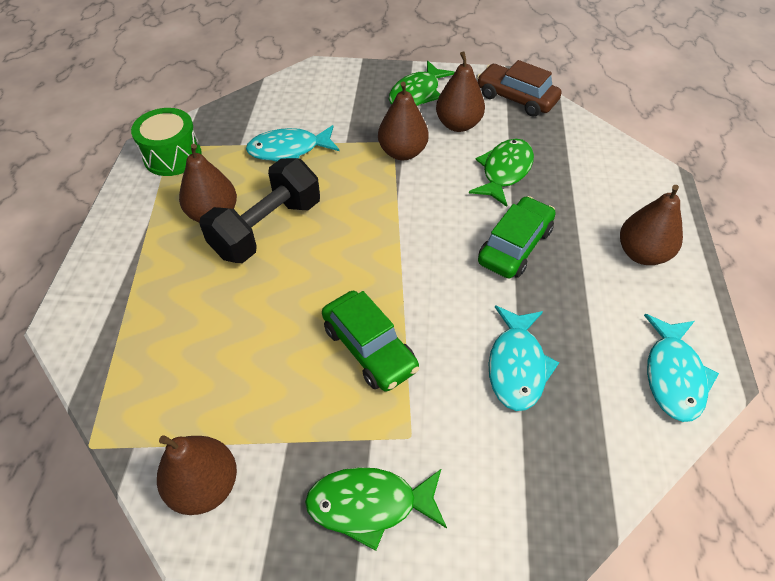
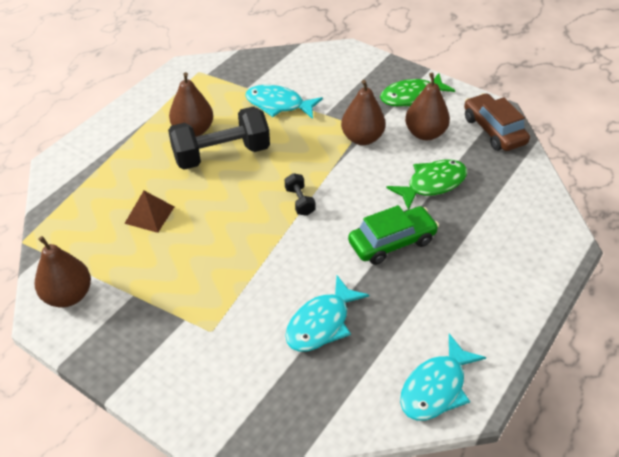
camera: 30 degrees right, 5 degrees down
(172, 156) = (195, 79): green drum -> none
(234, 334) = (149, 215): none -> brown pyramid
(369, 348) = (228, 263): green car -> none
(370, 504) = (154, 356): green fish -> none
(392, 244) = (299, 201): none -> black dumbbell
(641, 254) = (493, 292): brown pear -> none

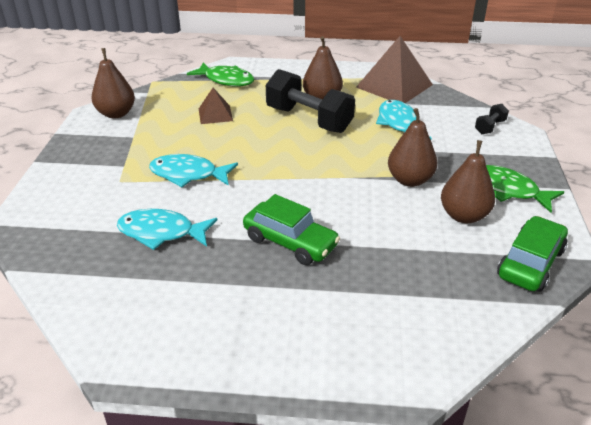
camera: 60 degrees right, 10 degrees down
(215, 77) = (394, 86): none -> brown pyramid
(299, 201) = (293, 174): black dumbbell -> black dumbbell (489, 127)
(432, 184) = (395, 243): green fish -> green fish (226, 80)
(436, 387) = (125, 329): turquoise fish -> turquoise fish (188, 174)
(493, 130) = (530, 263): brown car -> green car

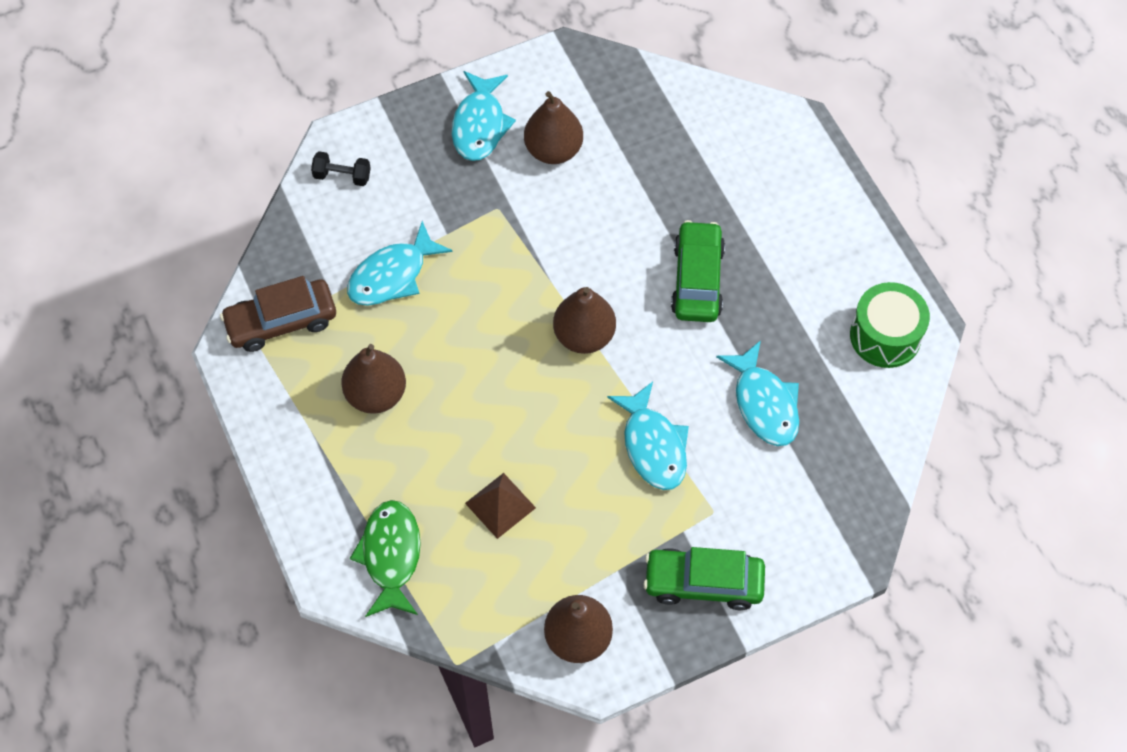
camera: 120 degrees left, 25 degrees up
(139, 328) = (885, 336): none -> green drum
(309, 119) = (444, 382): black dumbbell -> none
(394, 86) = (281, 322): brown pyramid -> brown car
(410, 180) = (517, 218): brown pear -> brown pear (584, 336)
(508, 190) = (479, 125): green fish -> turquoise fish
(530, 263) = (594, 80): green car -> green car (703, 583)

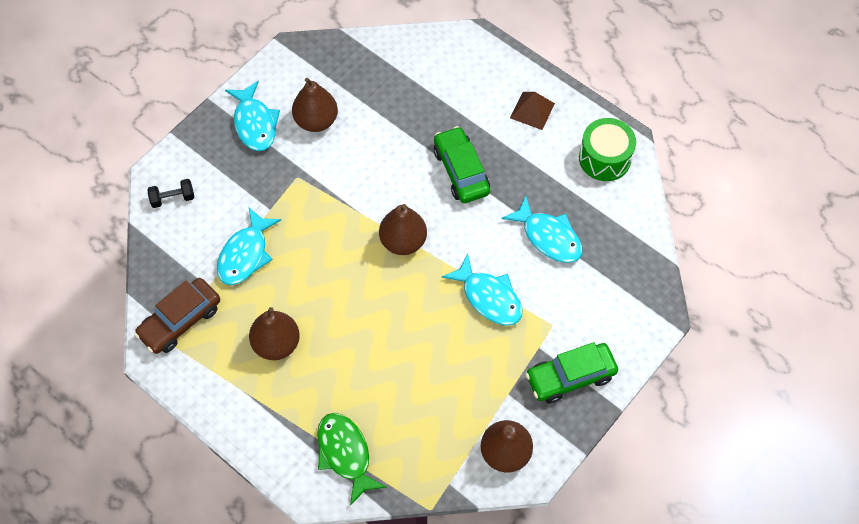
camera: 25 degrees left, 0 degrees up
(500, 505) = (404, 384): brown pyramid -> brown pyramid (532, 110)

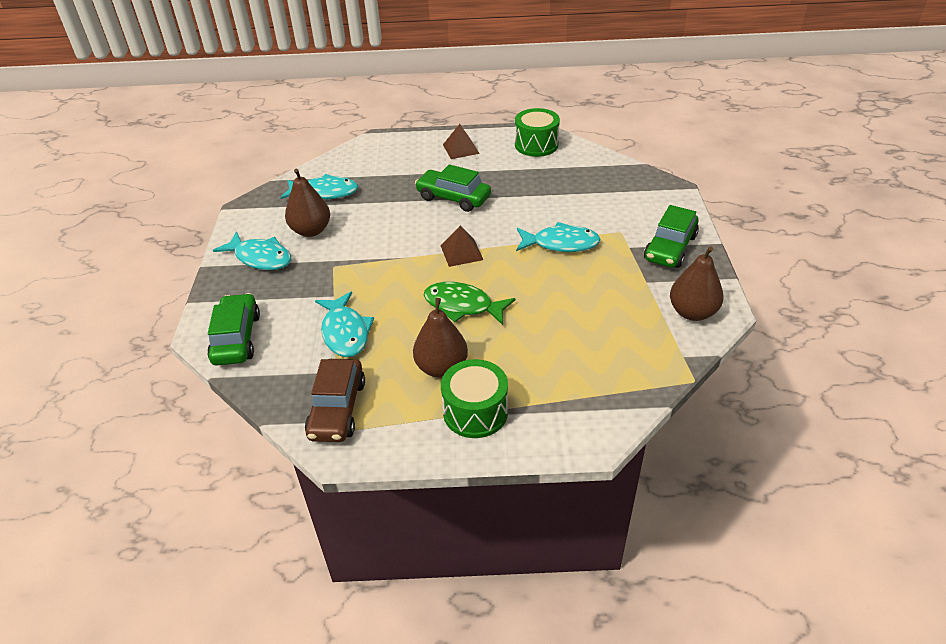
camera: 40 degrees left, 20 degrees down
(173, 198) = (236, 338): black dumbbell -> green car
(260, 401) = (475, 412): none -> green drum
(345, 454) = (587, 395): green fish -> green fish (463, 306)
(403, 241) = (461, 252): brown pear -> brown pyramid
(548, 237) = (555, 195): turquoise fish -> turquoise fish (324, 193)

